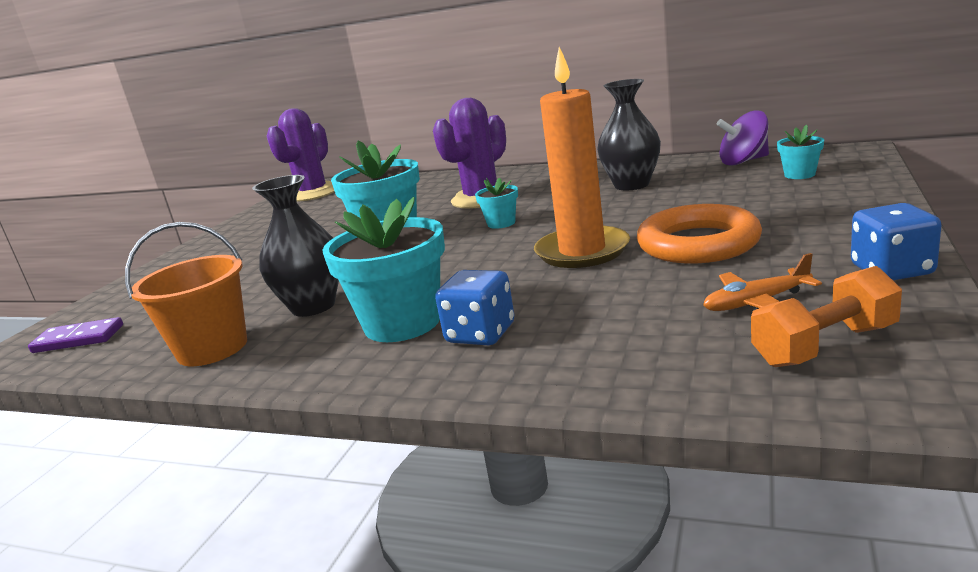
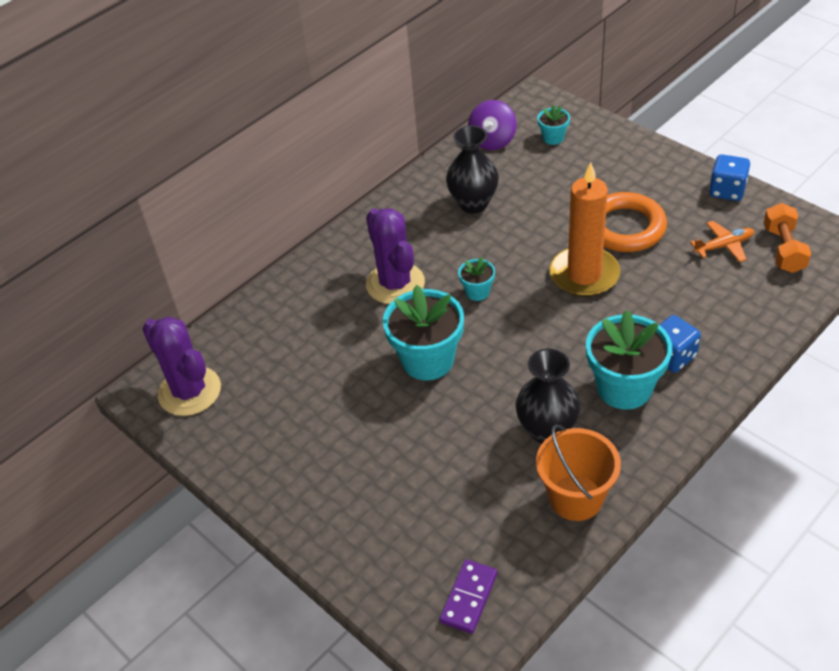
camera: 65 degrees left, 25 degrees up
(757, 302) = (723, 246): orange plane -> orange plane turned 120 degrees counterclockwise

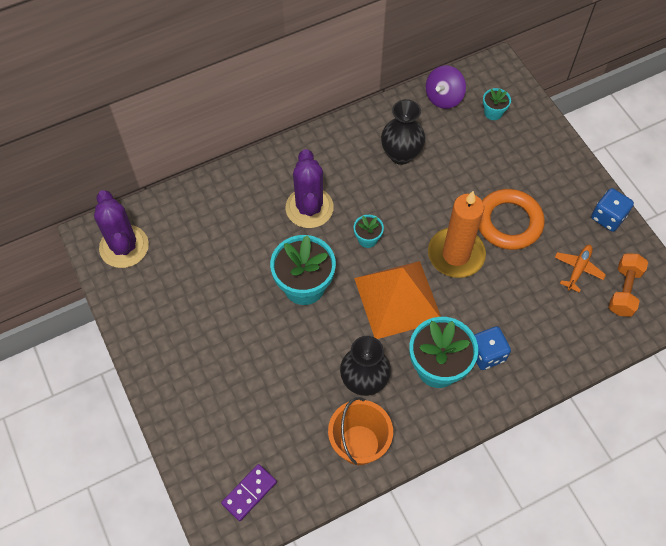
camera: 15 degrees right, 15 degrees up
(542, 337) = (398, 299): none -> orange pyramid
(723, 246) = (578, 269): orange plane -> orange plane turned 60 degrees counterclockwise

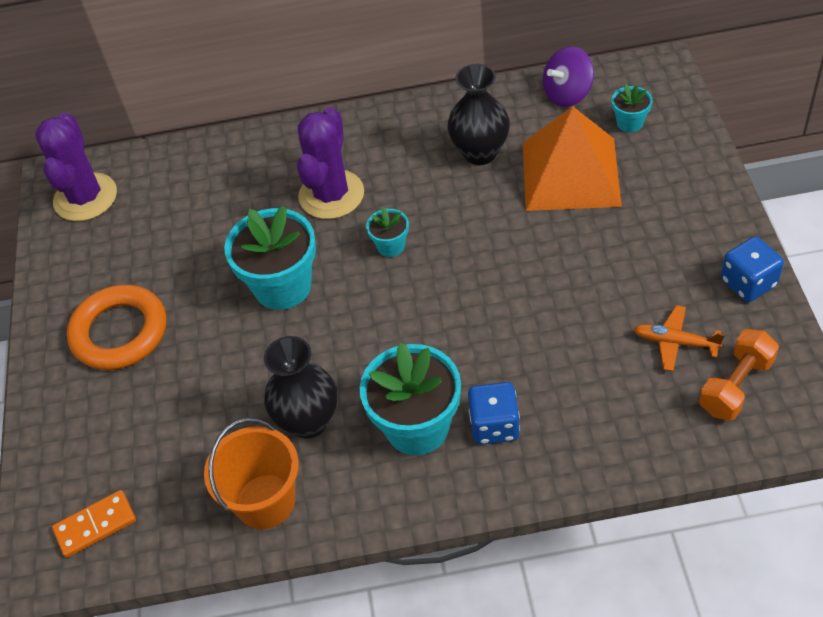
camera: 25 degrees right, 10 degrees down
(249, 493) = (95, 525): purple domino -> orange domino
(398, 299) = (399, 328): orange pyramid -> orange pyramid (571, 174)
(456, 254) = (503, 288): orange candle -> none
(508, 222) = (596, 262): orange ring -> orange ring (120, 332)
(578, 269) = (675, 342): orange plane -> orange plane turned 120 degrees counterclockwise

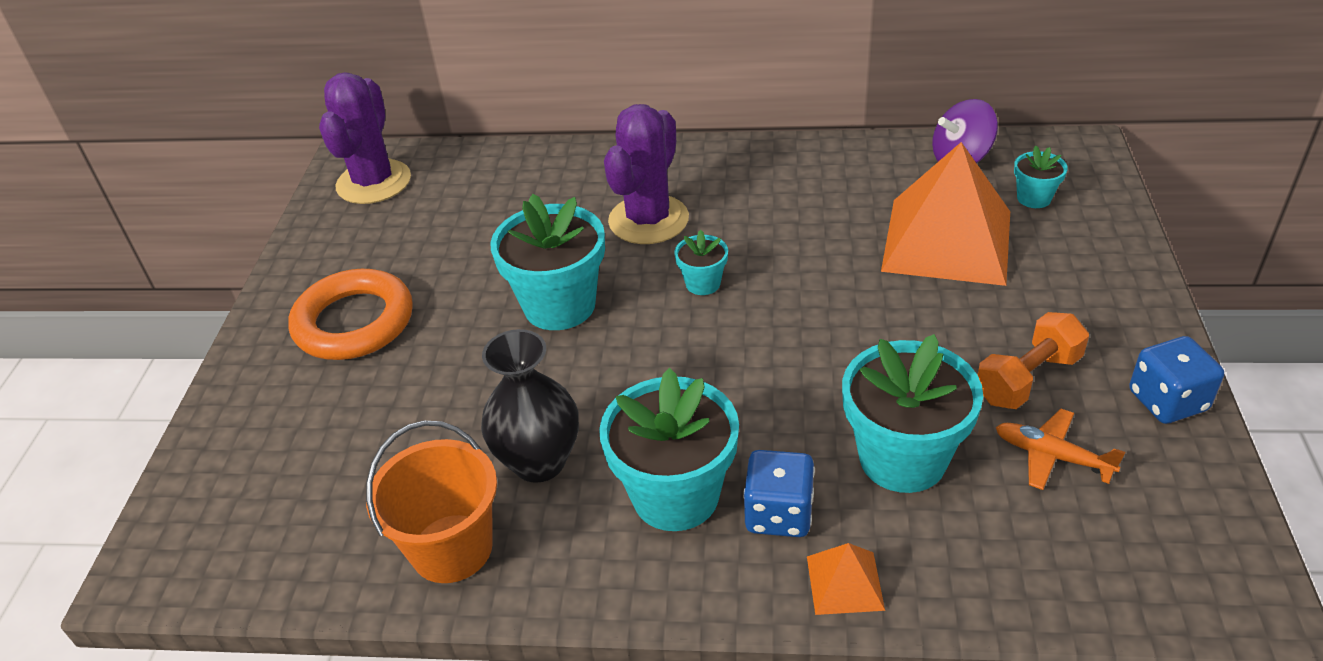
camera: 10 degrees right, 10 degrees down
(95, 525) = (234, 534): orange domino -> none
(480, 152) = (839, 203): black vase -> none
(551, 467) = (845, 583): none -> orange pyramid
(572, 365) = (902, 458): none -> turquoise flower pot
(736, 385) = (1132, 527): orange dumbbell -> orange dumbbell (1028, 379)

